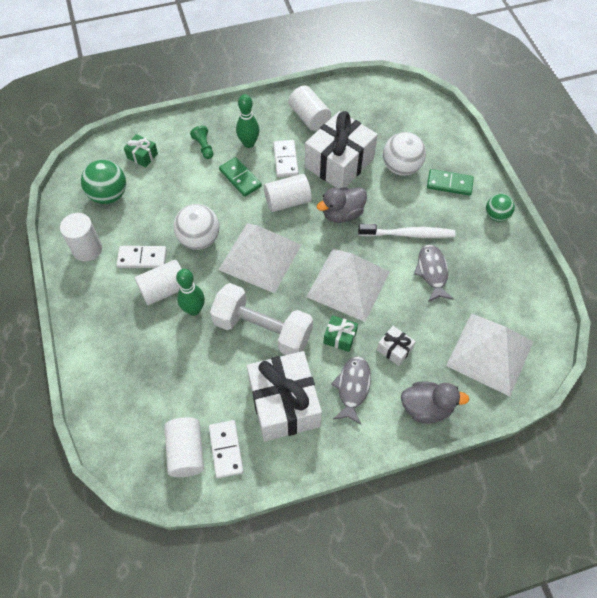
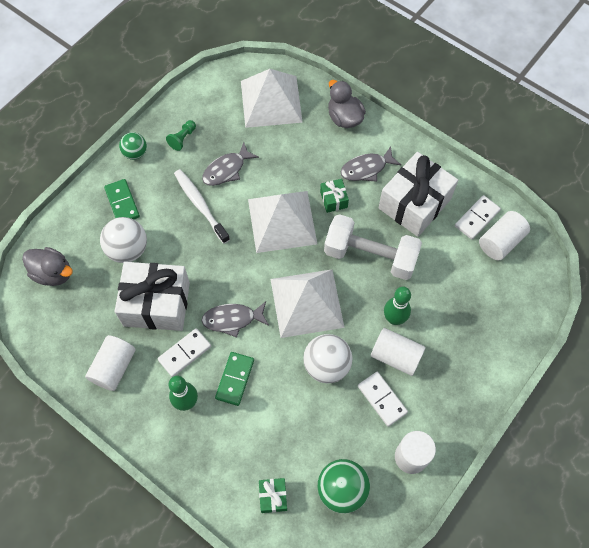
camera: 125 degrees left, 5 degrees up
(204, 147) = (220, 443): green pawn -> green pawn (182, 139)
(262, 330) = (370, 256): white dumbbell -> white dumbbell turned 60 degrees counterclockwise
(287, 201) = (232, 319): white cylinder -> grey fish
(342, 214) = (214, 266): grey duck -> grey duck (53, 273)
(394, 349) = (315, 159): white gift -> none

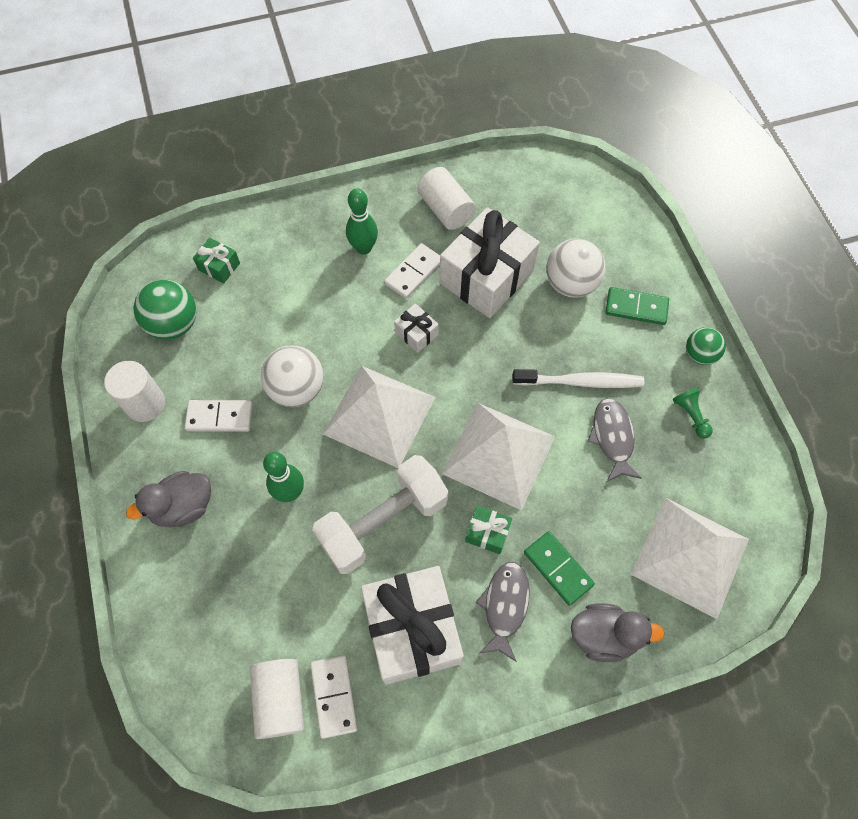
camera: 125 degrees right, 0 degrees up
(53, 273) = (588, 208): grey duck -> grey duck (183, 507)
(185, 353) = (413, 272): white domino -> white domino turned 45 degrees clockwise
(232, 319) = (416, 333): grey fish -> white gift
(235, 379) = (352, 299): green domino -> green domino (558, 568)
(396, 356) = (249, 463): white cylinder -> none

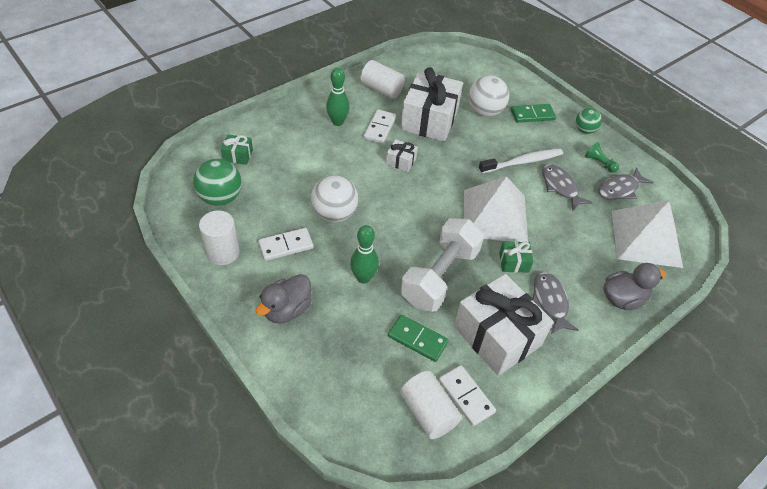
camera: 25 degrees left, 15 degrees down
(379, 415) = (402, 214): white pyramid -> none
(558, 568) = (571, 269): green domino -> green domino (417, 339)
(697, 467) = (620, 189): none -> grey fish

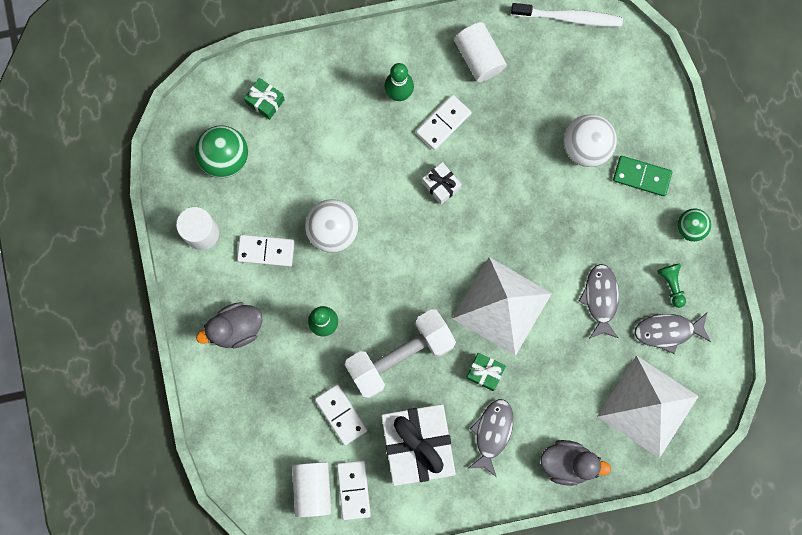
camera: 30 degrees right, 30 degrees up
(417, 339) = (341, 414): green domino -> white domino
(429, 120) = (509, 133): white gift -> none
(522, 162) = (581, 245): white toothbrush -> white toothbrush (569, 17)

